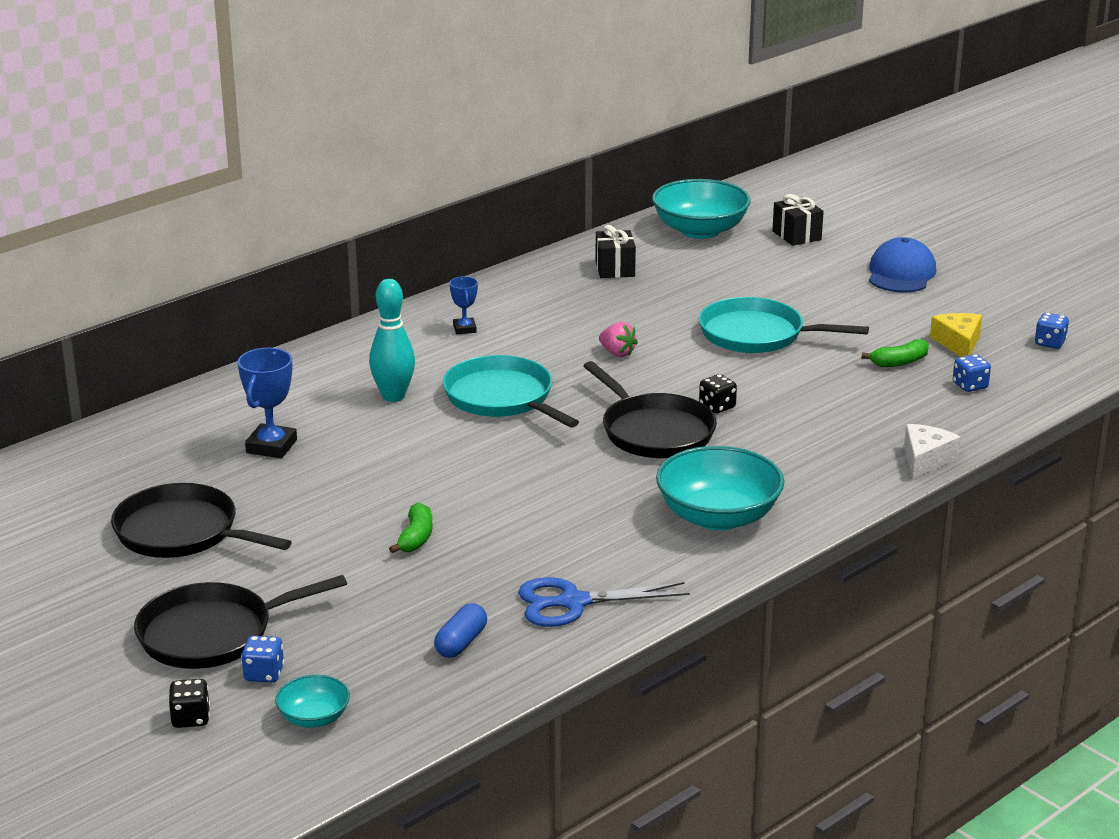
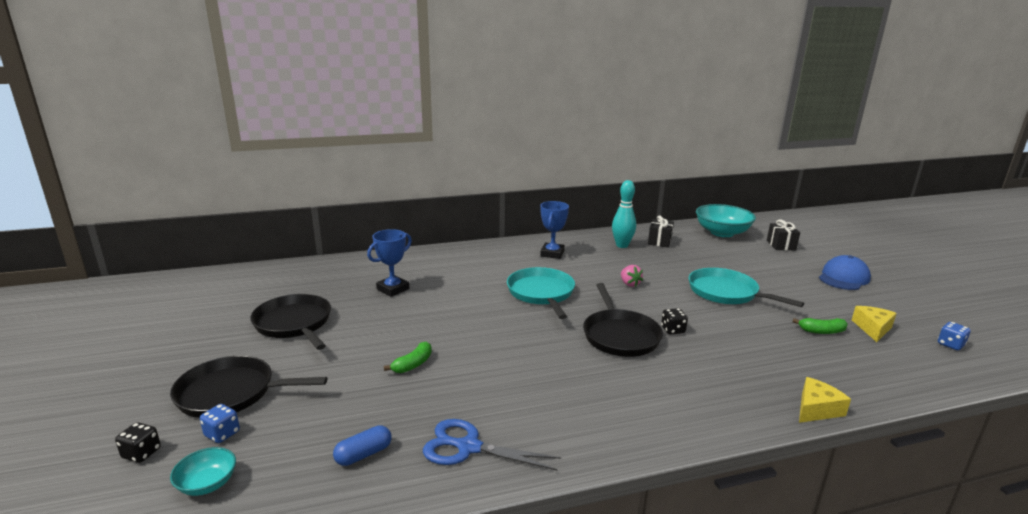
camera: 25 degrees right, 5 degrees down
(393, 396) = (482, 278): turquoise bowling pin -> turquoise bowling pin (622, 245)
(464, 329) = (552, 253): blue trophy -> blue trophy, size x1.71
(718, 517) = (624, 409): turquoise bowl -> none
(925, 460) = (816, 409): white cheese -> yellow cheese
(970, 386) = (873, 360): blue dice -> none

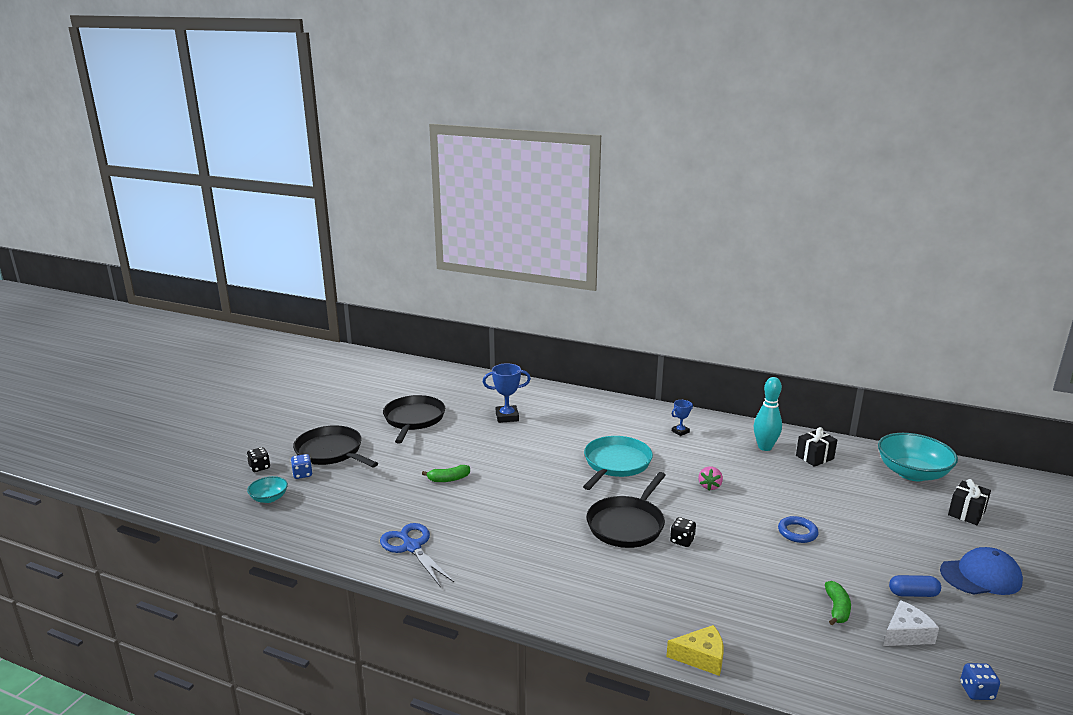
camera: 40 degrees right, 0 degrees up
(364, 454) = (353, 521): blue capsule -> blue capsule (913, 594)
(552, 253) = (680, 431): blue trophy -> blue trophy, size x0.59
(726, 292) = (797, 532): turquoise pan -> blue ring
(821, 331) = (837, 609): green banana -> green banana turned 120 degrees counterclockwise
(873, 328) = (906, 634): yellow cheese -> white cheese

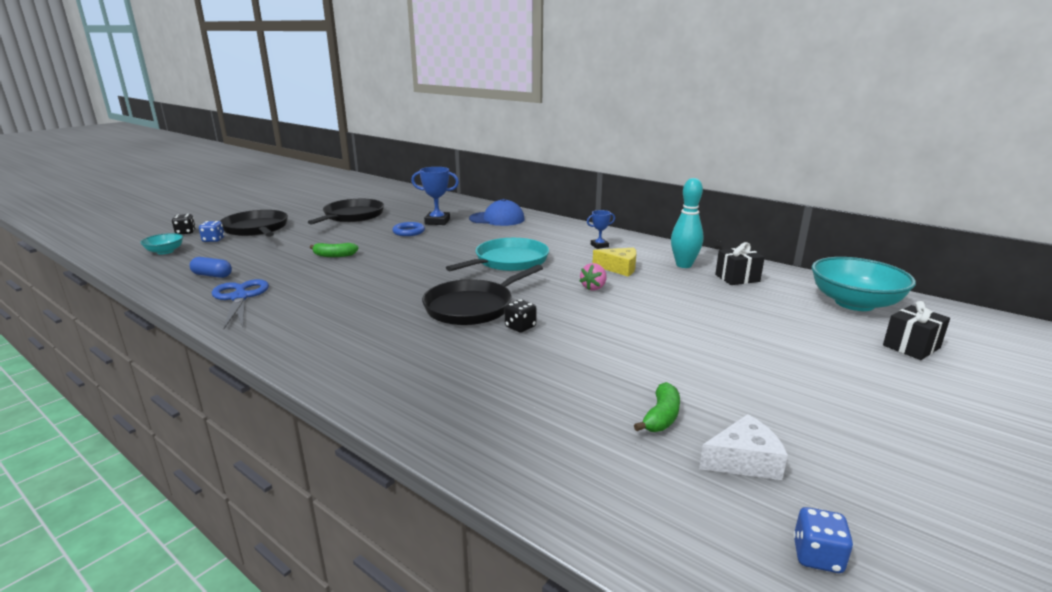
camera: 15 degrees right, 0 degrees up
(701, 657) = (437, 438): yellow cheese -> yellow cheese (619, 268)
(797, 532) = (666, 337): blue ring -> blue ring (409, 232)
(913, 594) = (783, 417): blue capsule -> blue capsule (212, 275)
(980, 576) = (899, 413): blue cap -> blue cap (497, 219)

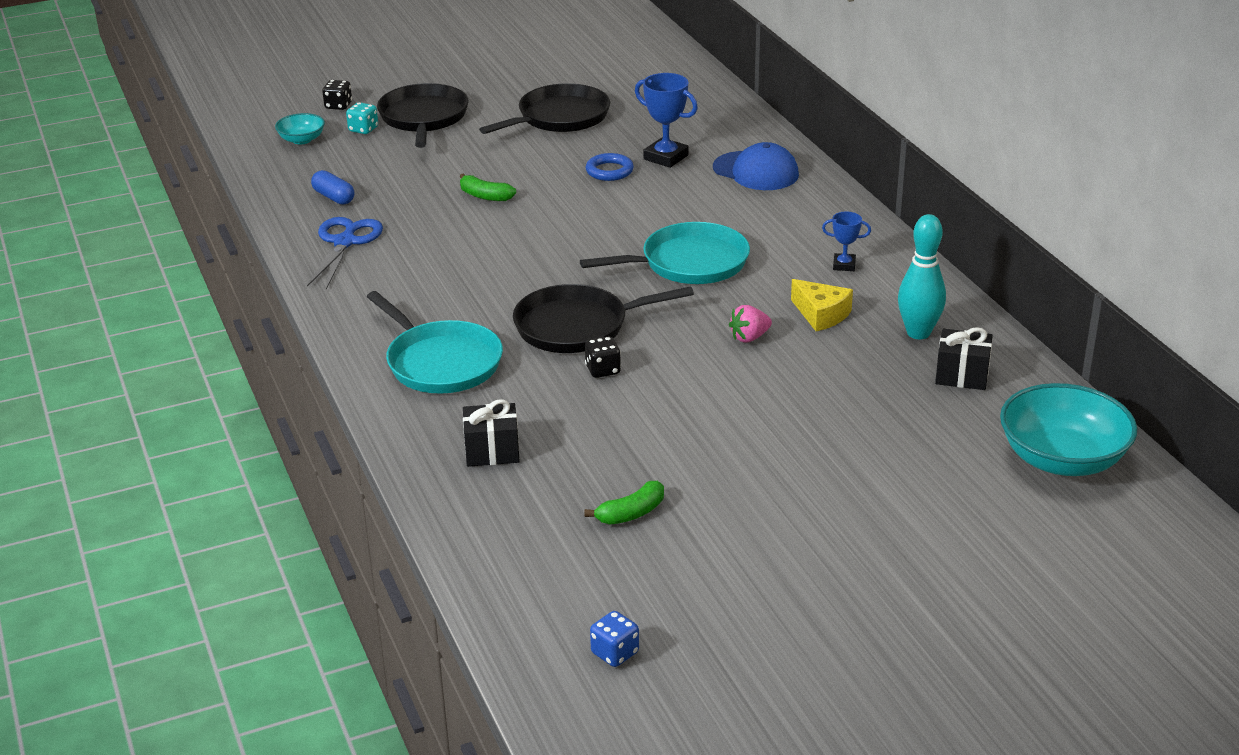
camera: 30 degrees right, 10 degrees up
(213, 240) = (363, 129): blue dice -> turquoise dice
(387, 353) = (441, 362): none -> turquoise pan
(744, 461) = (654, 574): white cheese -> none
(911, 346) = (1026, 534): black gift -> black gift (492, 451)

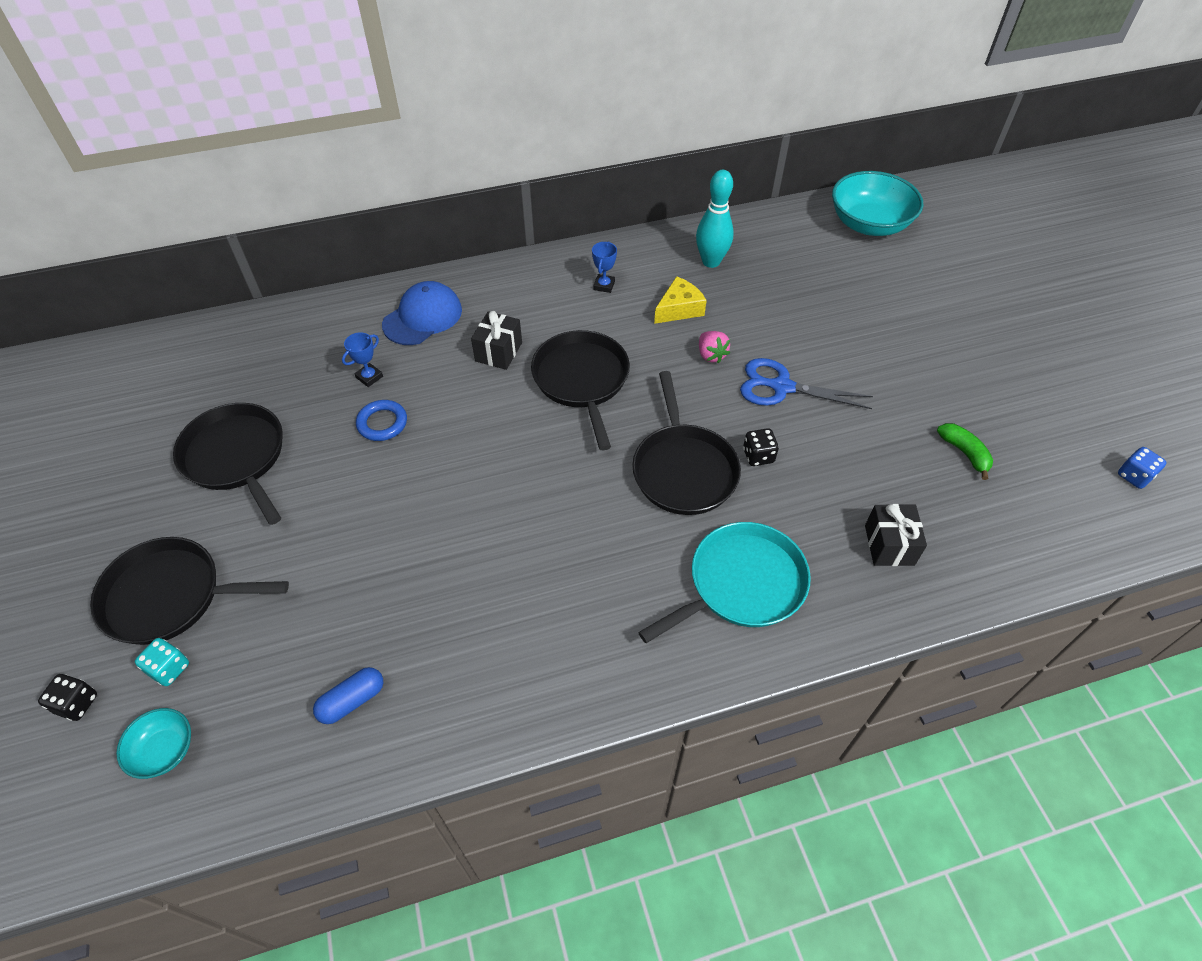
camera: 85 degrees left, 20 degrees up
(345, 242) = (473, 684): blue scissors -> blue scissors (782, 387)
(485, 196) = (402, 535): green banana -> none
(666, 157) = (369, 377): blue trophy -> blue trophy, size x0.59
(689, 263) = (582, 380): turquoise pan -> black pan
(962, 375) = (769, 250): black gift -> black gift (498, 352)

